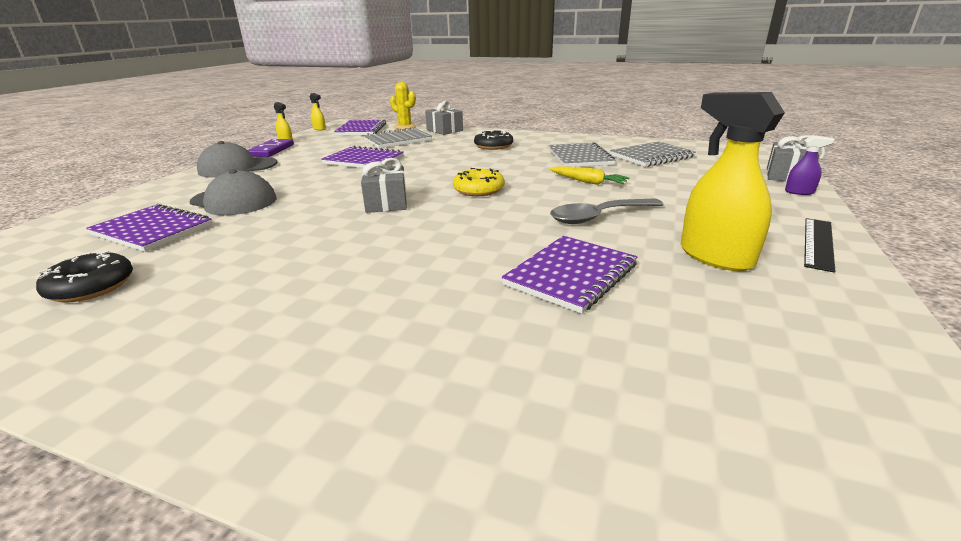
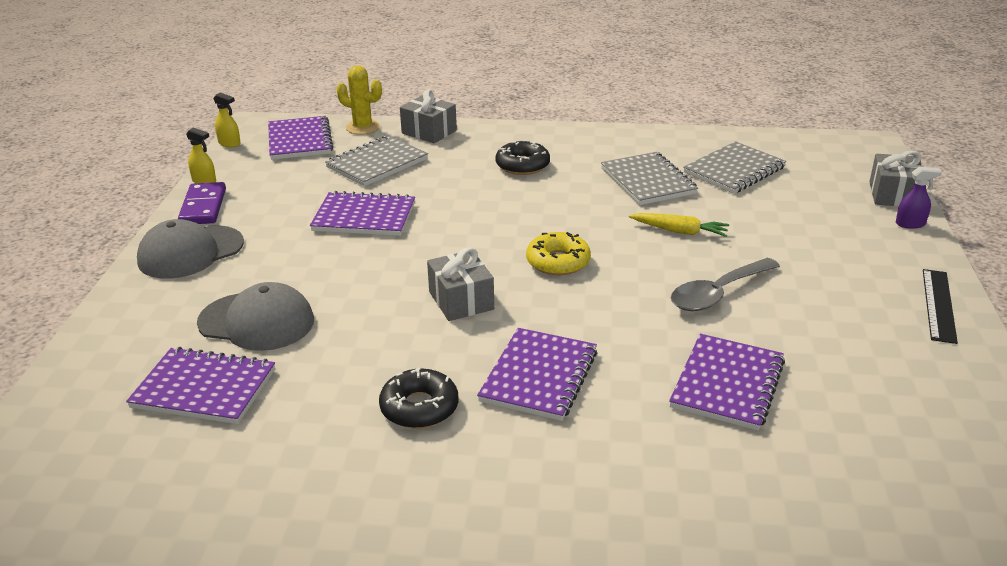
camera: 15 degrees left, 5 degrees up
(91, 286) = (231, 482): black donut -> black donut (419, 407)
(404, 251) = (539, 376): none -> purple notebook
(715, 256) = (850, 338): yellow spray bottle -> none

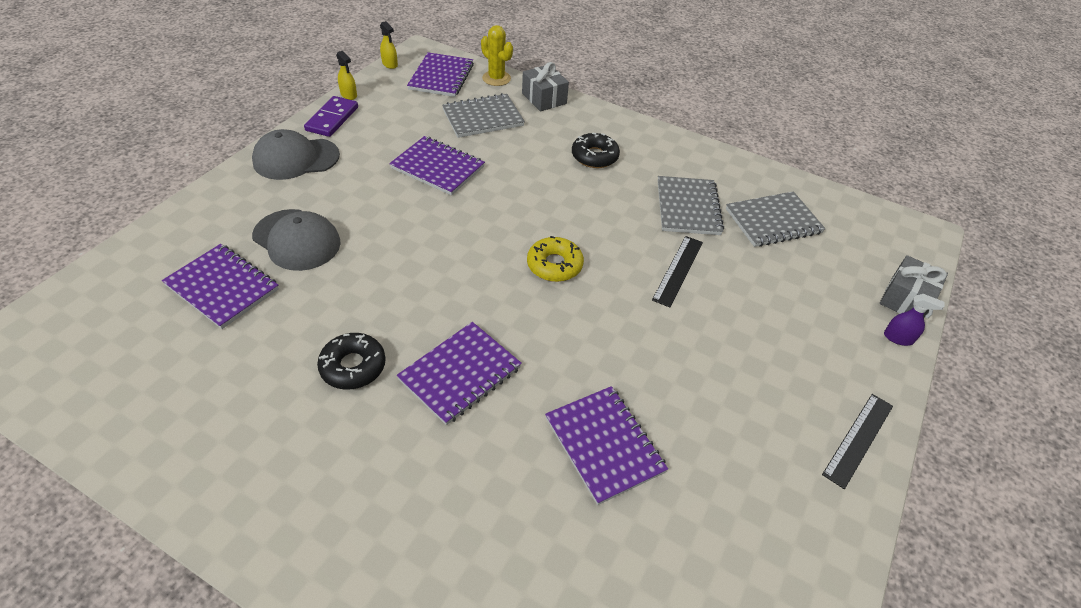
camera: 20 degrees right, 15 degrees up
(461, 300) = (453, 276): grey gift -> none
(680, 231) = (678, 270): yellow carrot -> black ruler
(718, 293) = (664, 348): grey spoon -> none
(727, 384) = (604, 445): purple notebook -> purple notebook turned 75 degrees counterclockwise

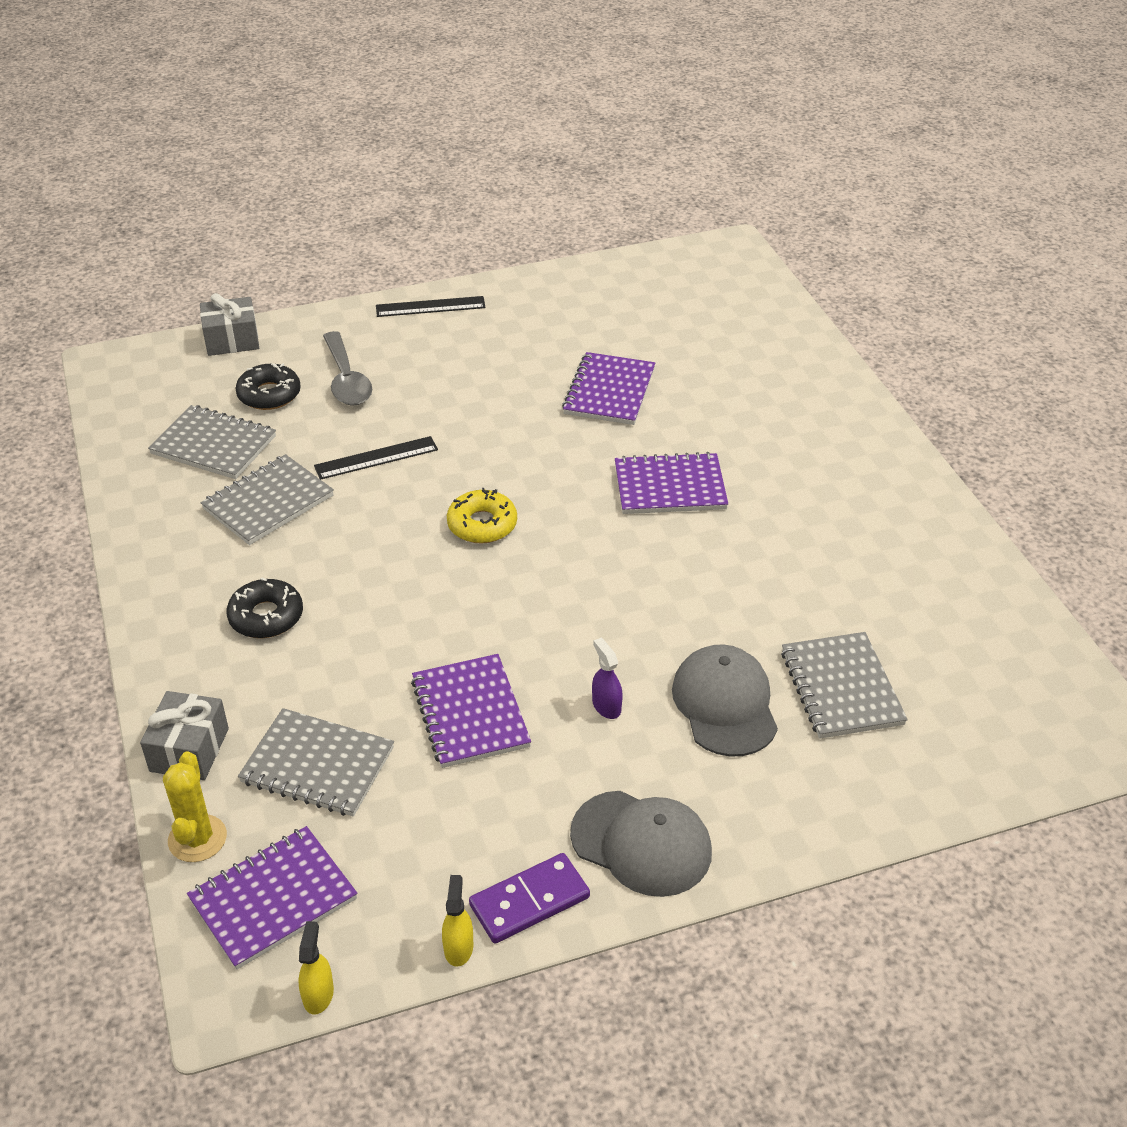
camera: 135 degrees left, 5 degrees down
(222, 287) = (841, 688): purple notebook -> grey notebook
(353, 366) = (757, 540): black donut -> black donut (269, 394)
(789, 317) = (346, 379): none -> grey spoon
(898, 338) = (291, 327): purple spray bottle -> purple spray bottle (606, 706)

